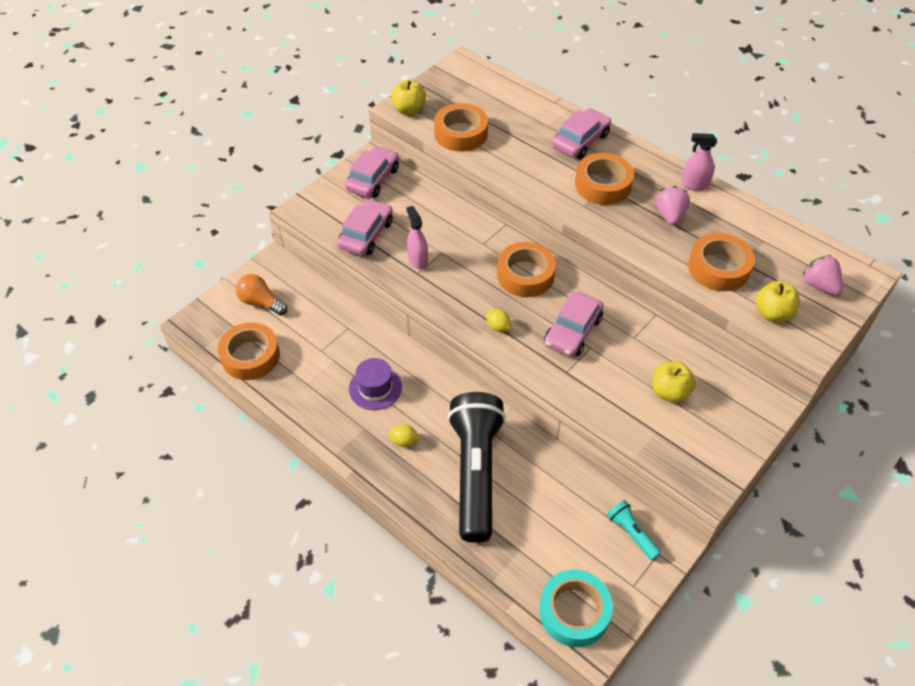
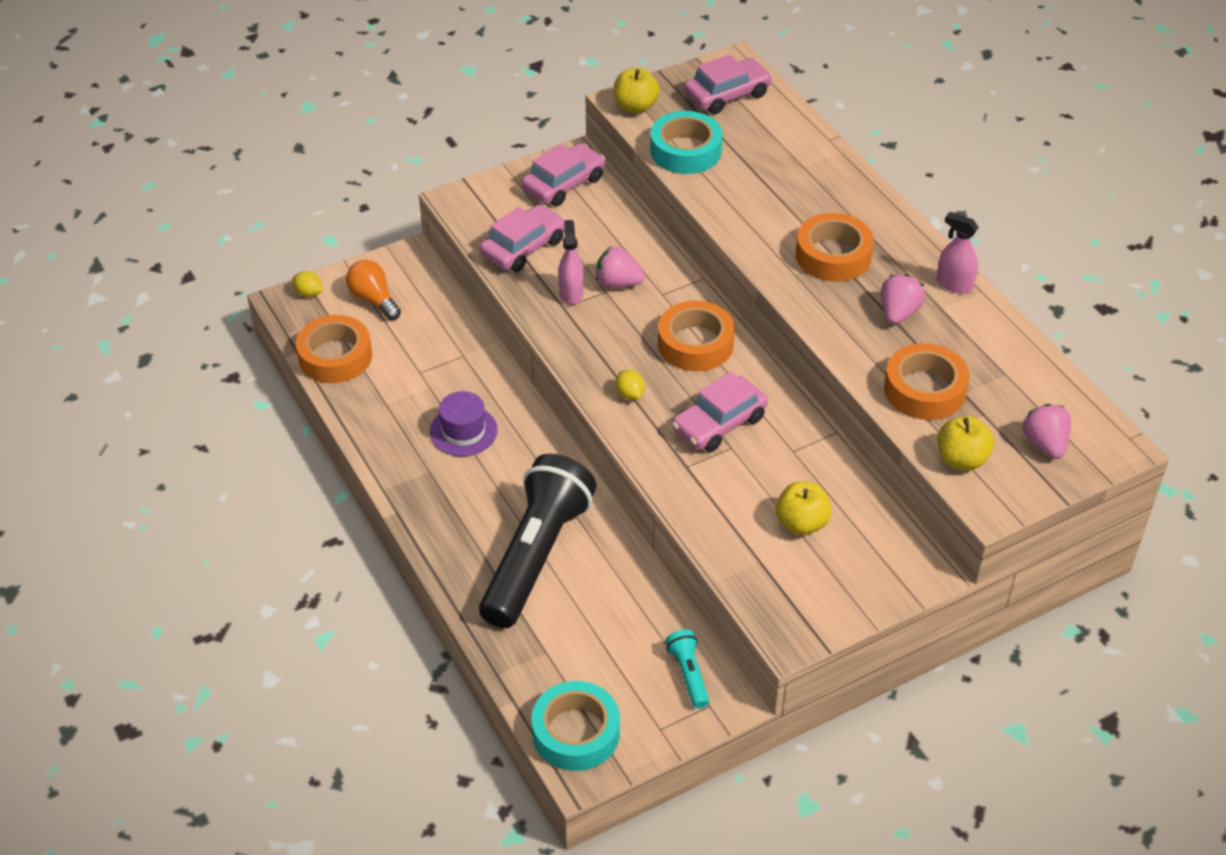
camera: 20 degrees right, 5 degrees down
(404, 441) = (469, 498): yellow lemon -> yellow lemon (309, 293)
(448, 243) = (618, 283): none -> pink strawberry
(461, 133) = (685, 151): orange tape -> turquoise tape
(580, 141) = (835, 195): pink car -> pink car (727, 95)

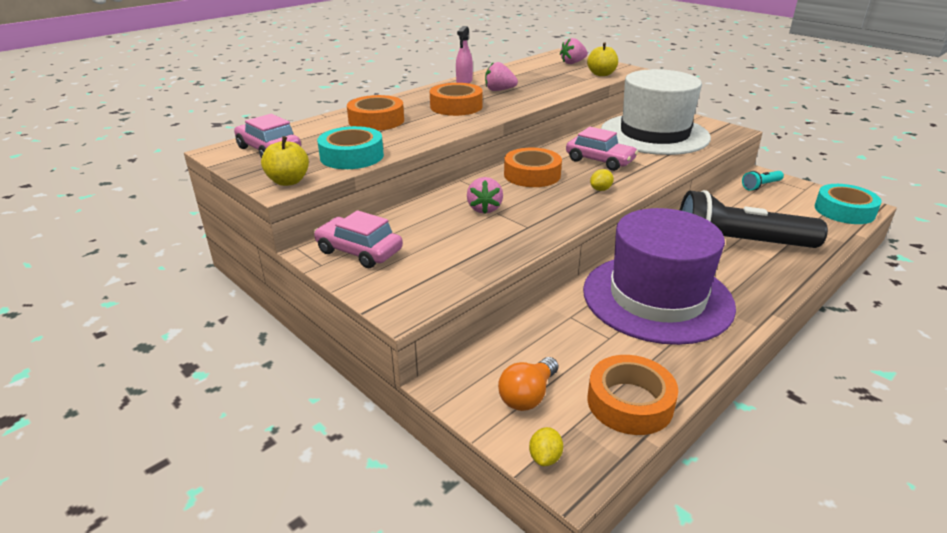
camera: 105 degrees left, 15 degrees down
(463, 431) = (657, 297): purple hat -> purple hat, size x2.42
(523, 247) = (461, 257): pink car -> none
(571, 293) = (508, 226): pink spray bottle -> none
(801, 523) = (654, 134): yellow apple -> white hat
(924, 390) = (558, 82): orange tape -> orange tape (376, 120)

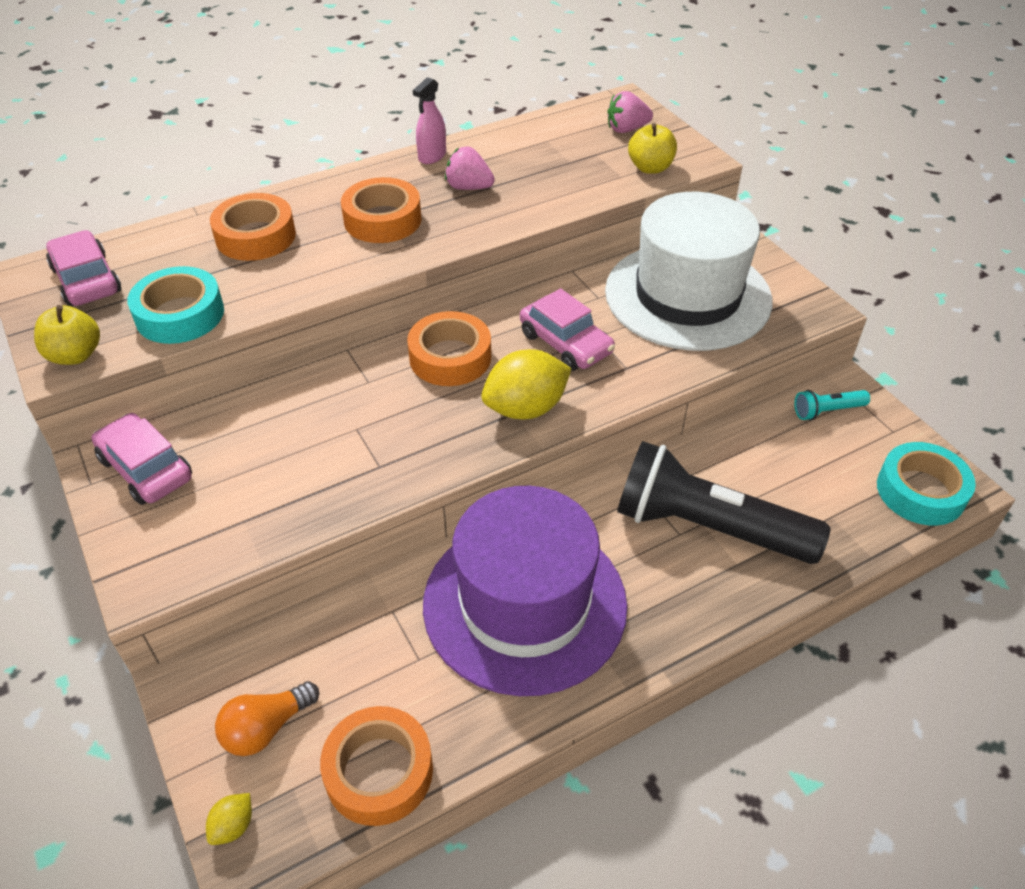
camera: 15 degrees right, 15 degrees up
(484, 209) = (344, 417): pink strawberry -> none
(600, 189) = (526, 408): yellow lemon -> yellow lemon, size x2.18

